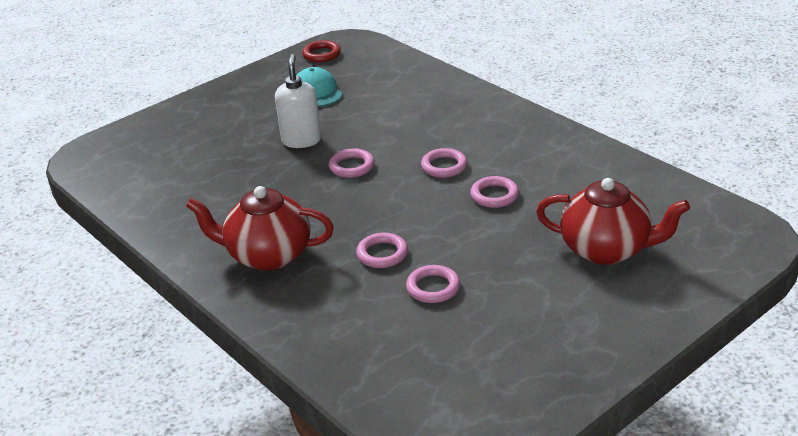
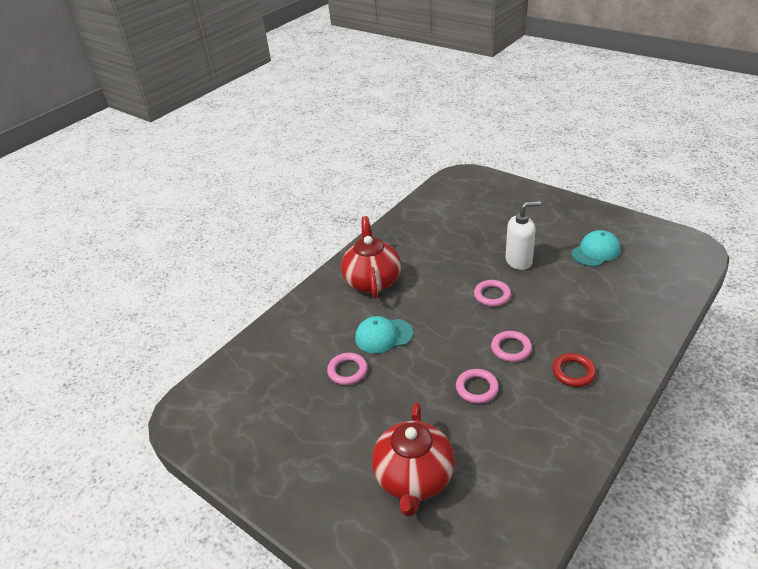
camera: 80 degrees right, 5 degrees up
(321, 54) = (660, 239): red ring -> red ring (573, 372)
(382, 254) = (383, 336): pink ring -> turquoise cap

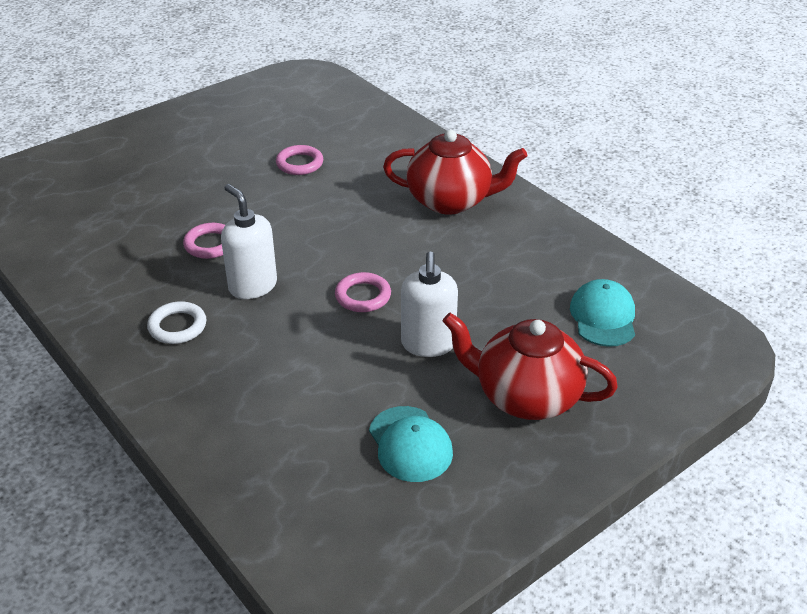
camera: 100 degrees right, 0 degrees up
(383, 336) = (340, 194): turquoise cap -> turquoise cap (603, 317)
(414, 479) = (133, 183): red teapot -> red teapot (525, 397)
(511, 348) = (252, 286): pink ring -> white soap dispenser
(573, 372) = (177, 326): red ring -> white ring

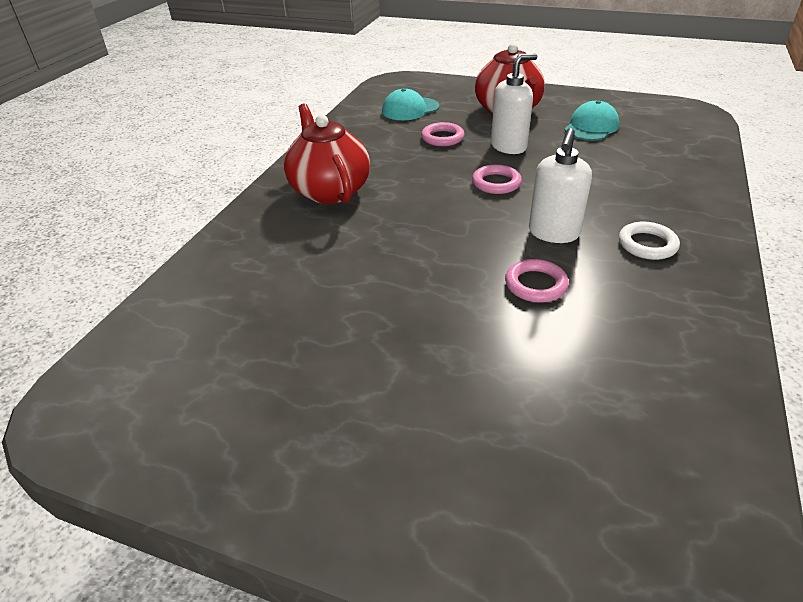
camera: 120 degrees left, 0 degrees up
(299, 163) = (338, 298): pink ring -> pink ring (442, 138)

